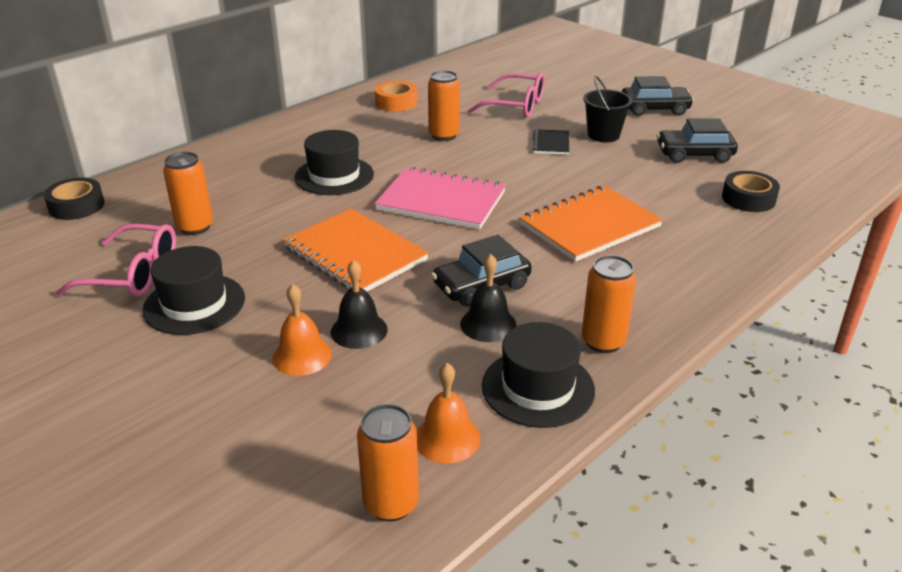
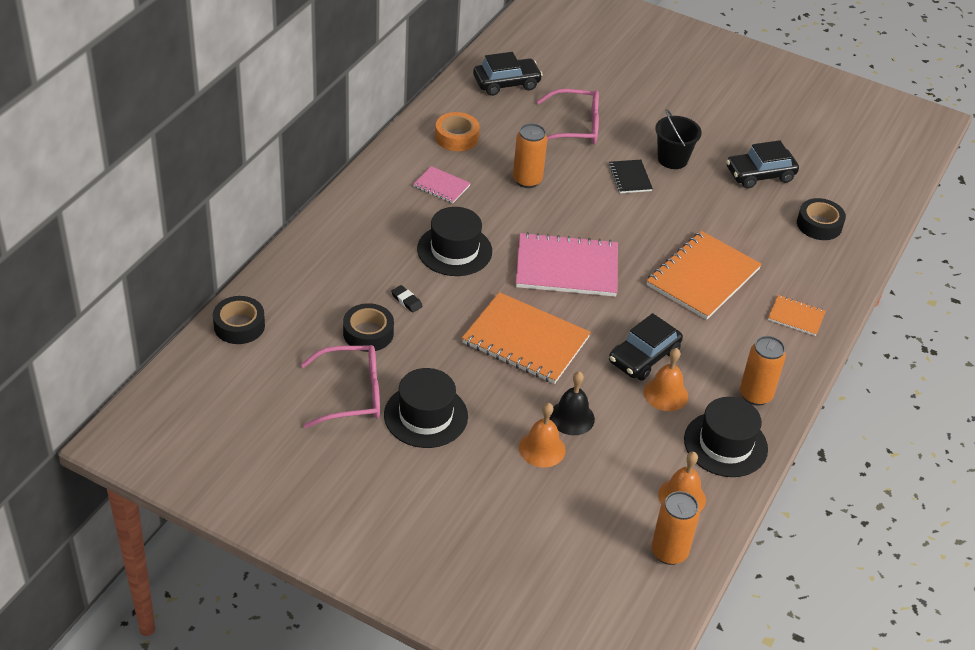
camera: 20 degrees left, 10 degrees up
(195, 227) = (368, 333): orange can -> black tape
(255, 207) = (406, 301): none -> black eraser
(357, 131) = (441, 186): none -> pink notebook
(488, 324) = (666, 394): black bell -> orange bell
(654, 109) = (706, 115): black car -> black car (506, 83)
(689, 273) = (796, 316): none -> orange notebook

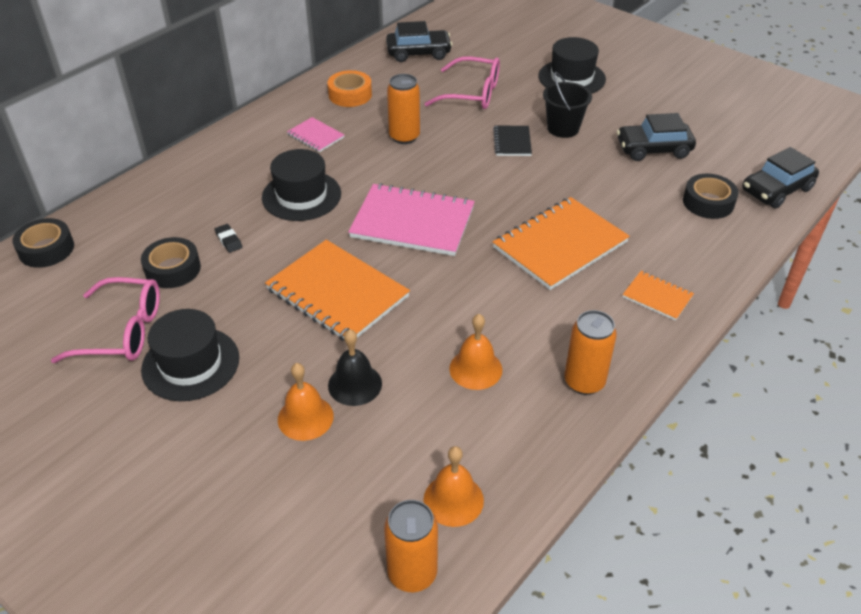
camera: 15 degrees right, 0 degrees up
(643, 357) = (464, 324): black car -> black car (776, 190)
(725, 444) = (529, 438): black hat -> black hat (571, 78)

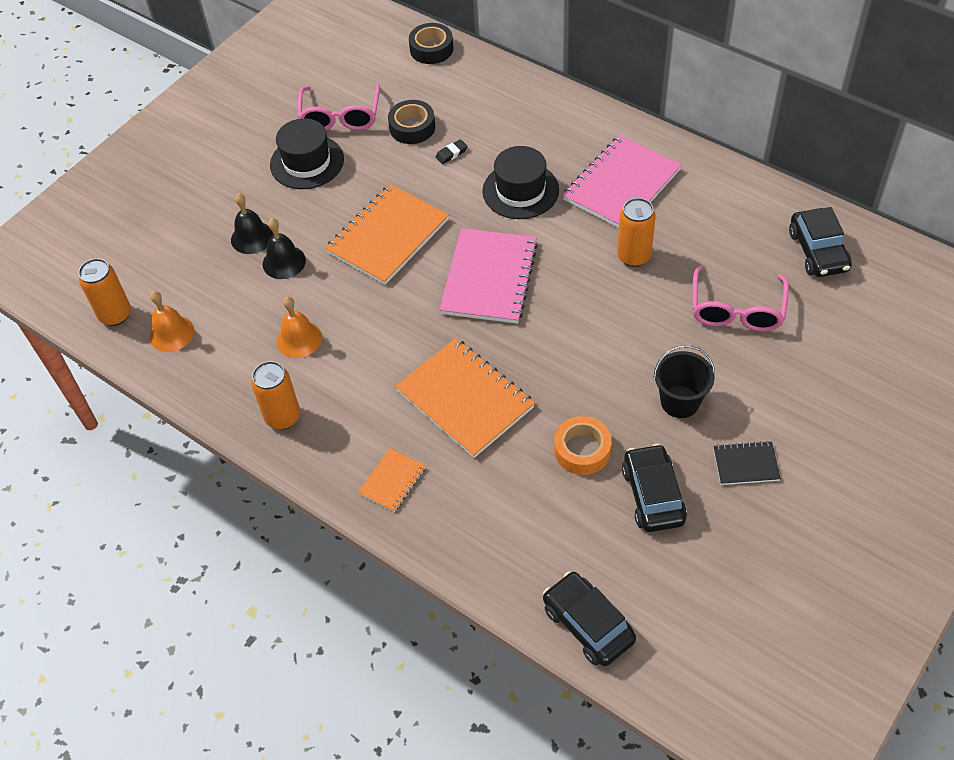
camera: 90 degrees right, 10 degrees up
(305, 417) = (252, 237): orange bell -> black bell
(315, 136) = (621, 185): pink notebook -> pink notebook, size x2.04
(350, 95) = (707, 201): orange tape -> orange tape (582, 450)
(512, 142) = (641, 353): black notebook -> black notebook (746, 464)
(571, 78) = (801, 411): black hat -> none
(708, 202) = (553, 544): black tape -> none

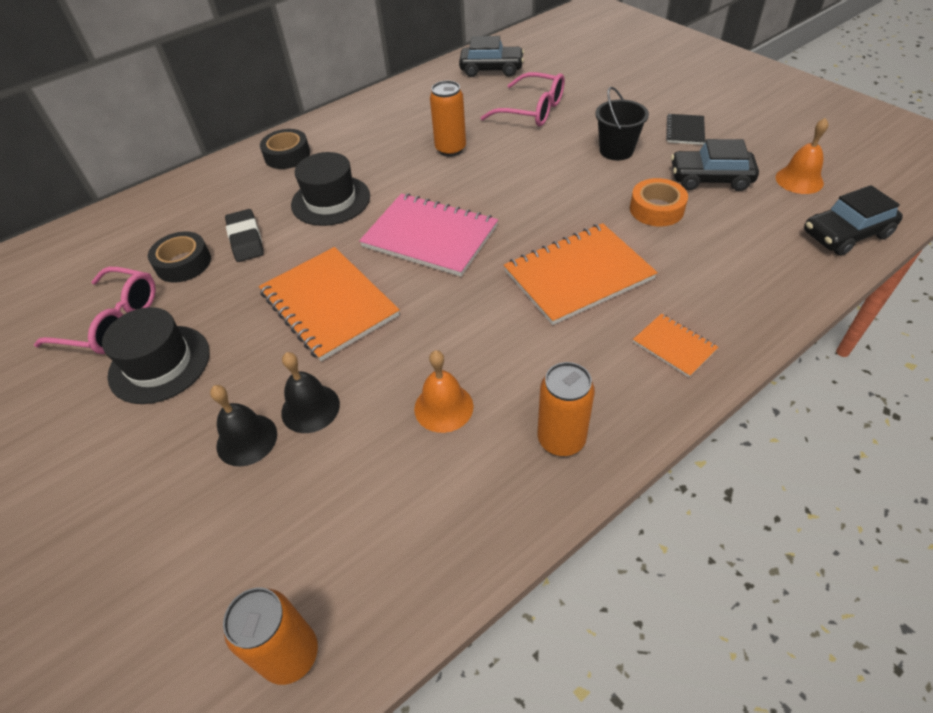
camera: 75 degrees left, 5 degrees down
(171, 333) = (368, 566): orange bell -> orange bell (799, 180)
(431, 49) = (82, 233): black tape -> black tape (287, 155)
(451, 153) = (246, 239): black eraser -> black eraser, size x1.81
(621, 185) = (365, 143): pink notebook -> none

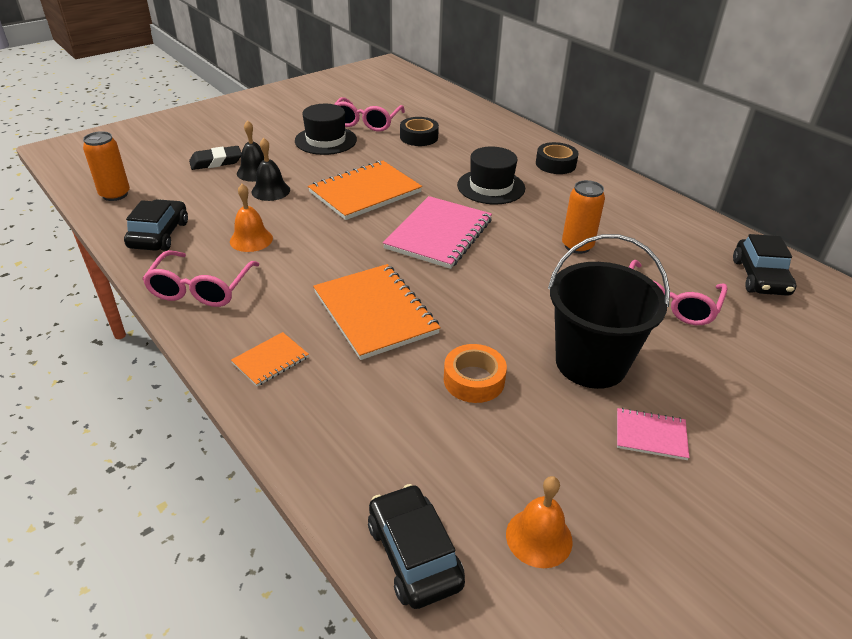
camera: 85 degrees right, 10 degrees down
(246, 239) = (443, 156): black eraser -> black eraser (216, 162)
(561, 439) = (201, 288): orange can -> pink glasses
(616, 150) = (591, 363): black bucket -> black bucket, size x1.71
(685, 131) = (650, 435): black notebook -> pink notebook
(710, 179) = (536, 439): black car -> black car (159, 235)

